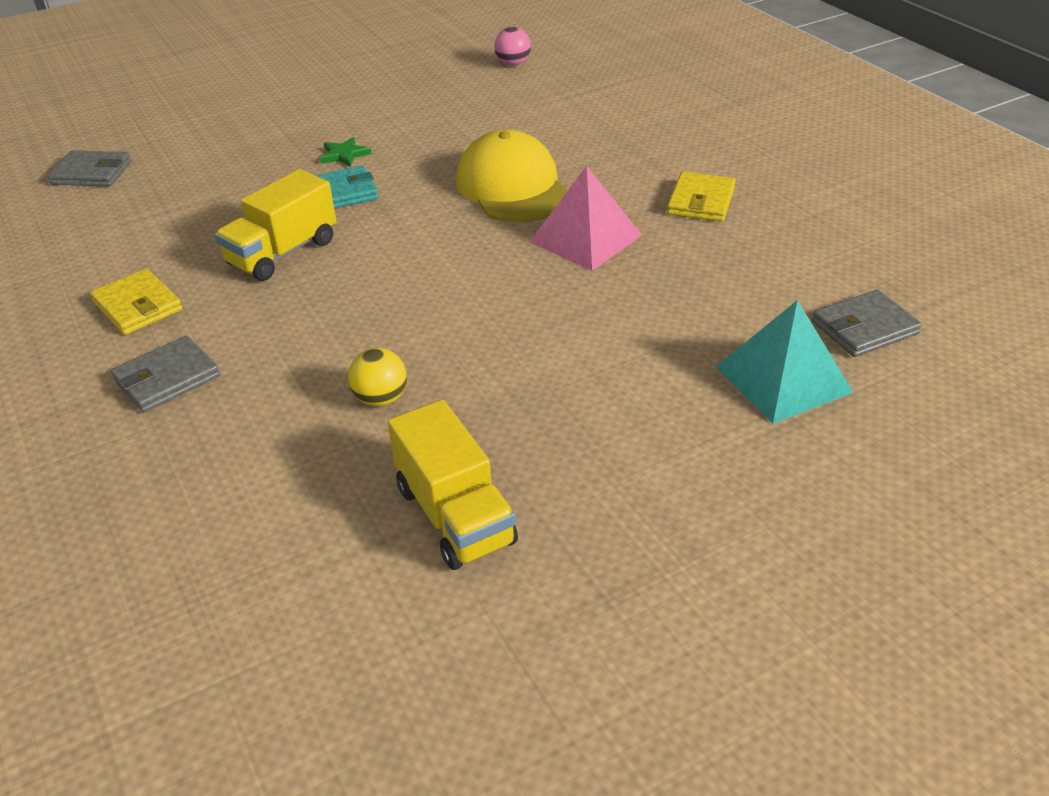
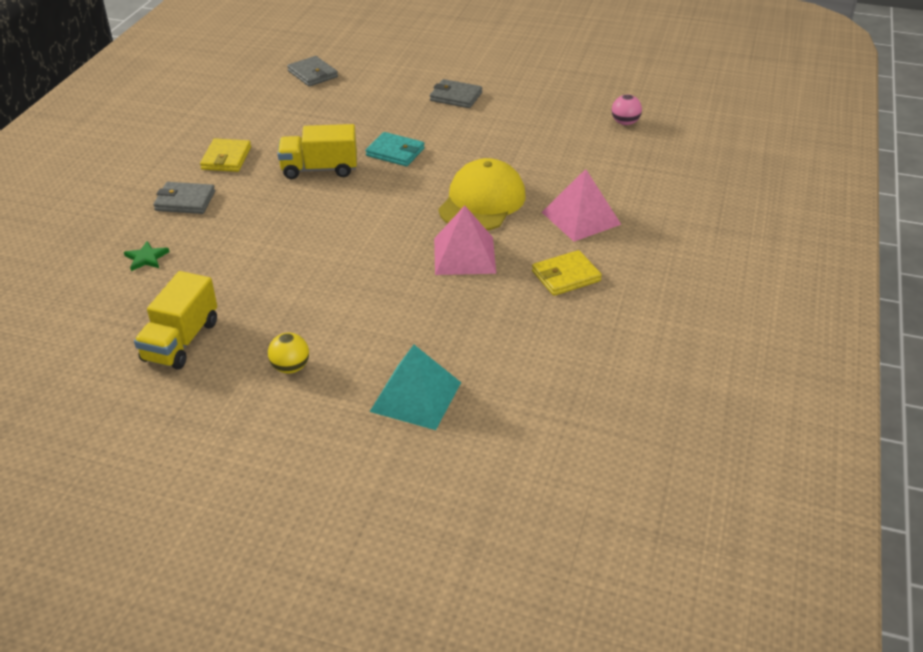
camera: 45 degrees right, 0 degrees up
(344, 155) = (435, 130): green star -> green star (146, 258)
(381, 399) = (240, 269): yellow ball -> yellow ball (290, 367)
(623, 151) = (581, 218): none -> pink pyramid
(864, 328) = (509, 406): grey wallet -> grey wallet (456, 97)

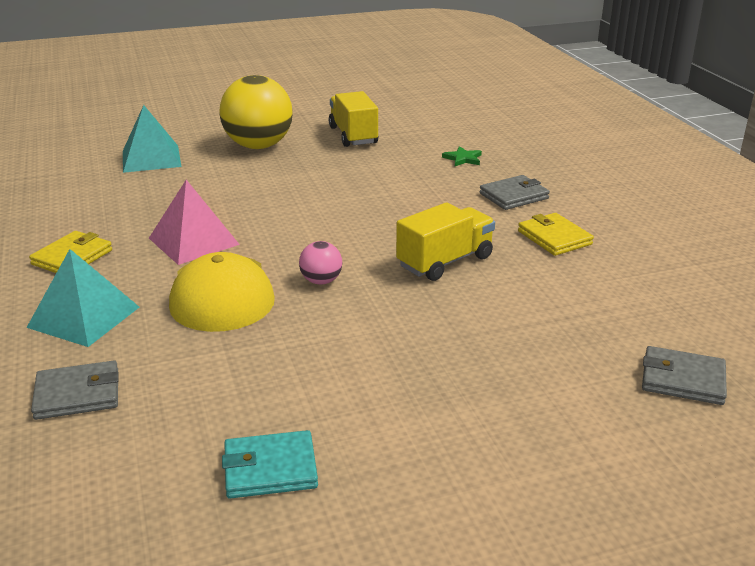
camera: 145 degrees right, 10 degrees down
(290, 367) = (258, 146): yellow ball -> yellow ball, size x2.22
(395, 152) = (391, 310): turquoise wallet -> turquoise wallet (270, 468)
(456, 97) = (422, 434): grey wallet -> grey wallet (77, 394)
(581, 218) = (84, 317): pink pyramid -> turquoise pyramid
(625, 123) = (79, 507): pink ball -> pink ball (321, 281)

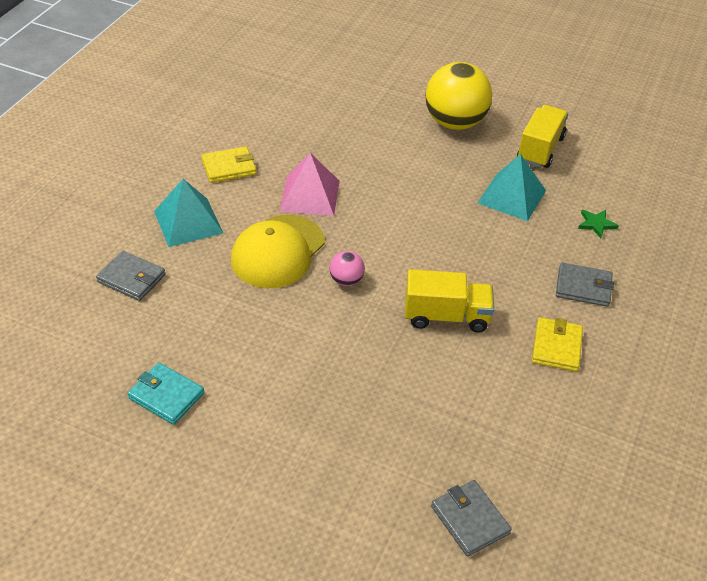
camera: 40 degrees right, 15 degrees up
(151, 158) = (367, 97): turquoise pyramid -> turquoise pyramid (512, 196)

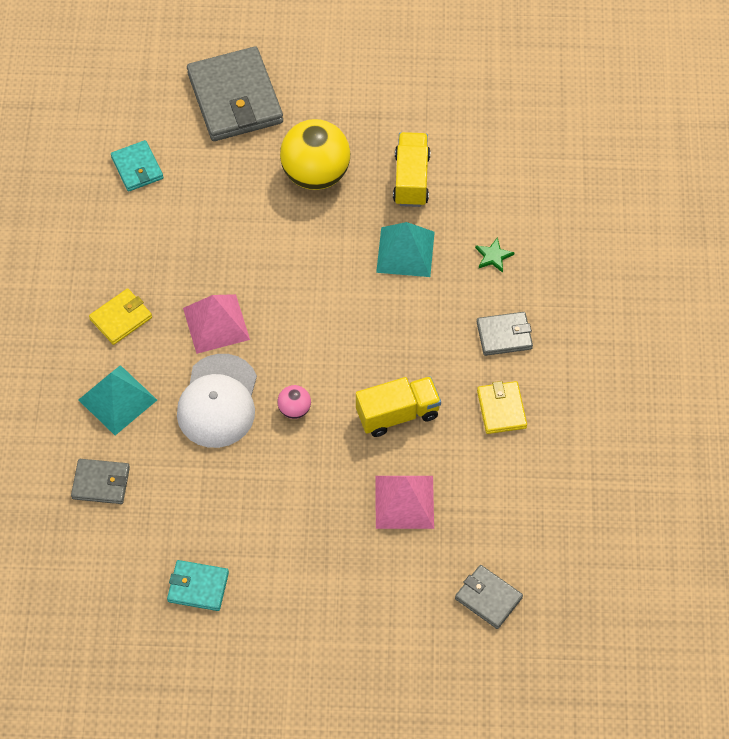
camera: 20 degrees left, 15 degrees up
(278, 252) = (218, 401): yellow cap -> white cap
(304, 78) = (137, 168): none -> turquoise wallet
(410, 59) = (235, 98): none -> grey wallet
(417, 393) = (404, 501): none -> pink pyramid

